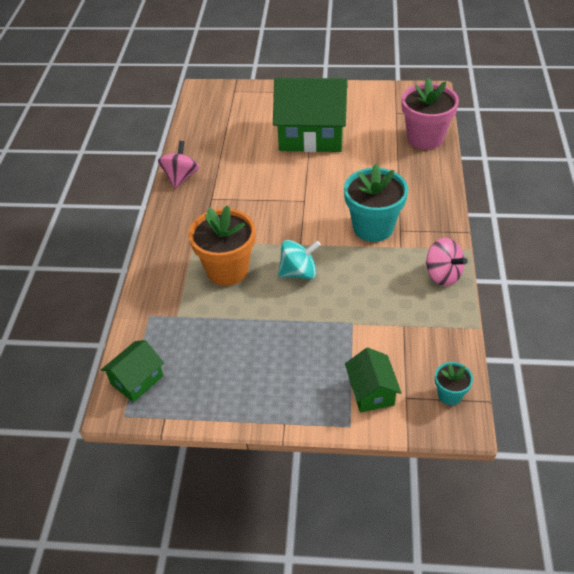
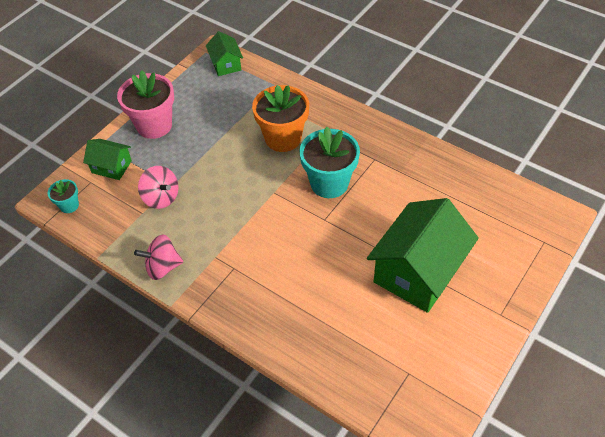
camera: 120 degrees right, 5 degrees up
(181, 177) = (418, 149): pink spinning top -> pink spinning top (161, 197)
(299, 272) = (245, 177): turquoise spinning top -> none
(373, 227) = (252, 250): turquoise flower pot -> turquoise flower pot (329, 183)
(425, 138) = (344, 372): pink flower pot -> pink flower pot (154, 125)

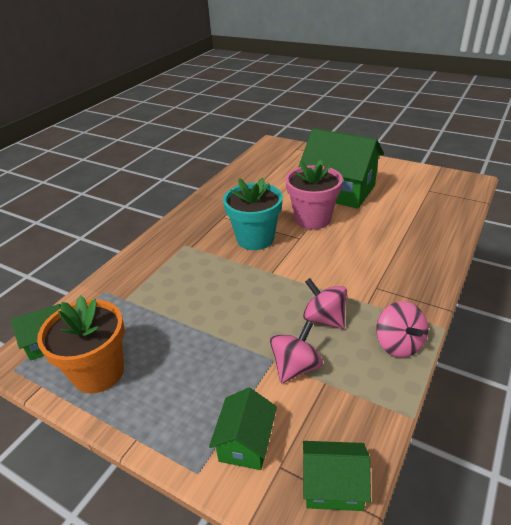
camera: 95 degrees left, 15 degrees down
(69, 205) = (333, 486): turquoise flower pot -> green house
(154, 125) = (161, 403): pink flower pot -> pink flower pot (312, 219)
(205, 222) = (324, 318): none -> pink spinning top
(283, 138) = (194, 274): orange flower pot -> orange flower pot (98, 372)

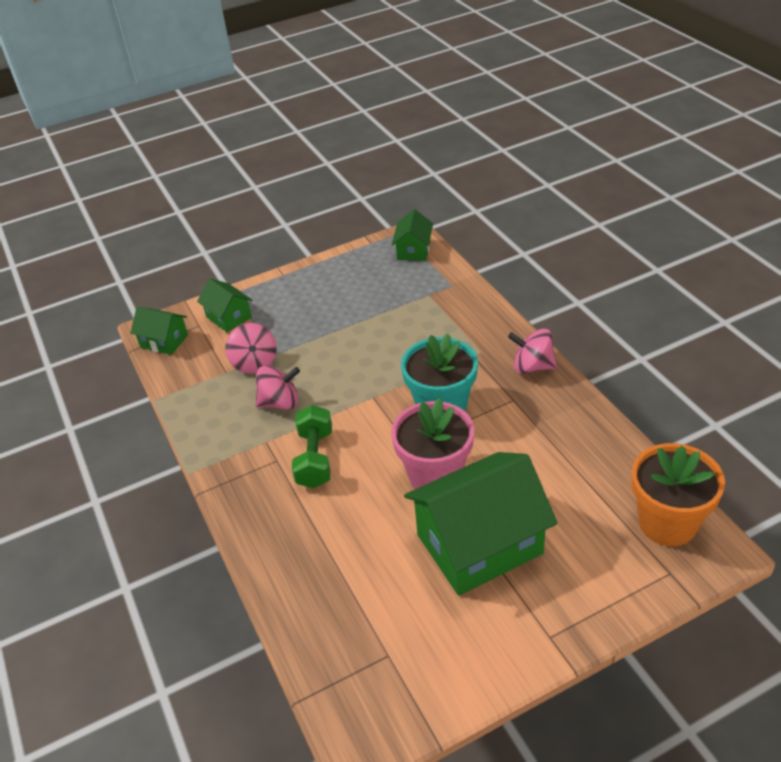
camera: 125 degrees right, 5 degrees up
(98, 372) = (356, 268): orange flower pot -> orange flower pot (667, 523)
(333, 486) = (164, 341): green house -> green house turned 75 degrees clockwise
(354, 270) = (315, 459): none -> green dumbbell
(398, 344) = (207, 432): pink spinning top -> pink spinning top (532, 367)

